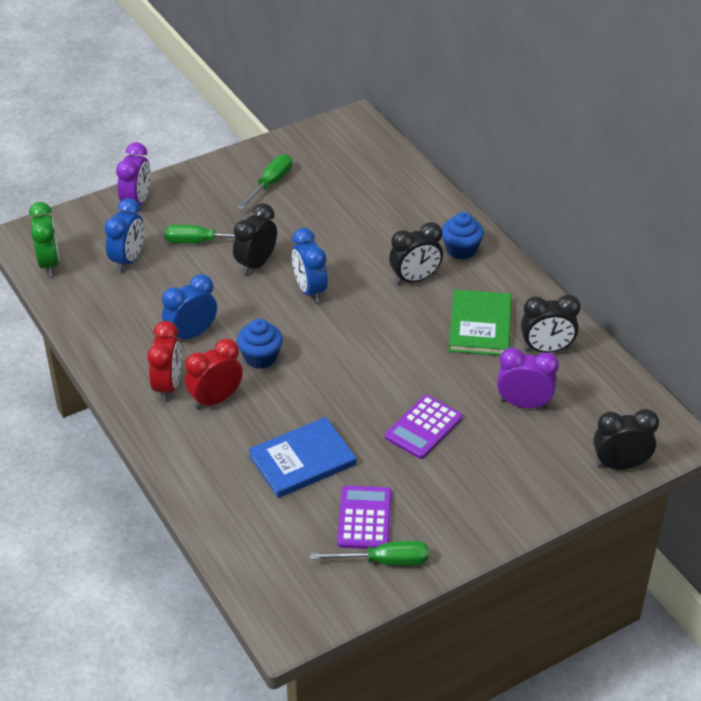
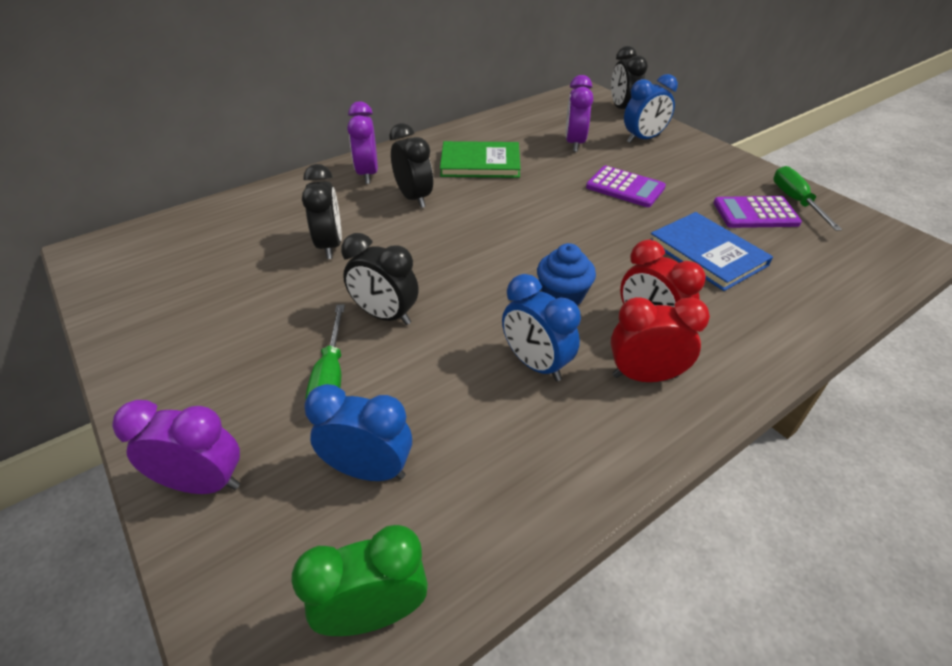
camera: 95 degrees left, 0 degrees up
(270, 184) = (206, 317): green screwdriver -> none
(310, 290) = (436, 266): blue clock -> blue clock (643, 139)
(461, 249) = (367, 174): blue cupcake -> purple clock
(546, 349) = (504, 134): black clock -> black clock (330, 245)

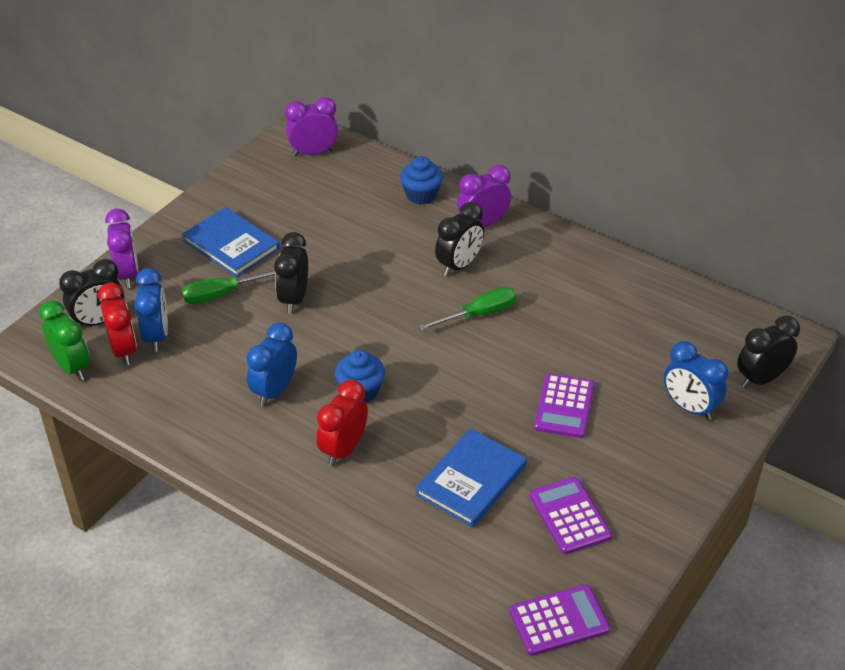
camera: 70 degrees right, 0 degrees up
(242, 351) = (231, 245): none -> blue book
(293, 196) = (421, 195): none -> blue cupcake
(330, 245) = (363, 241): black clock -> black clock (99, 321)
(480, 163) = (549, 291): green book -> none
(574, 143) = (639, 351): purple clock -> purple clock (313, 153)
(644, 376) = (285, 453): red clock -> red clock (124, 350)
(795, 201) = (617, 551): green screwdriver -> green screwdriver (479, 314)
(877, 245) = (559, 620): none -> purple calculator

